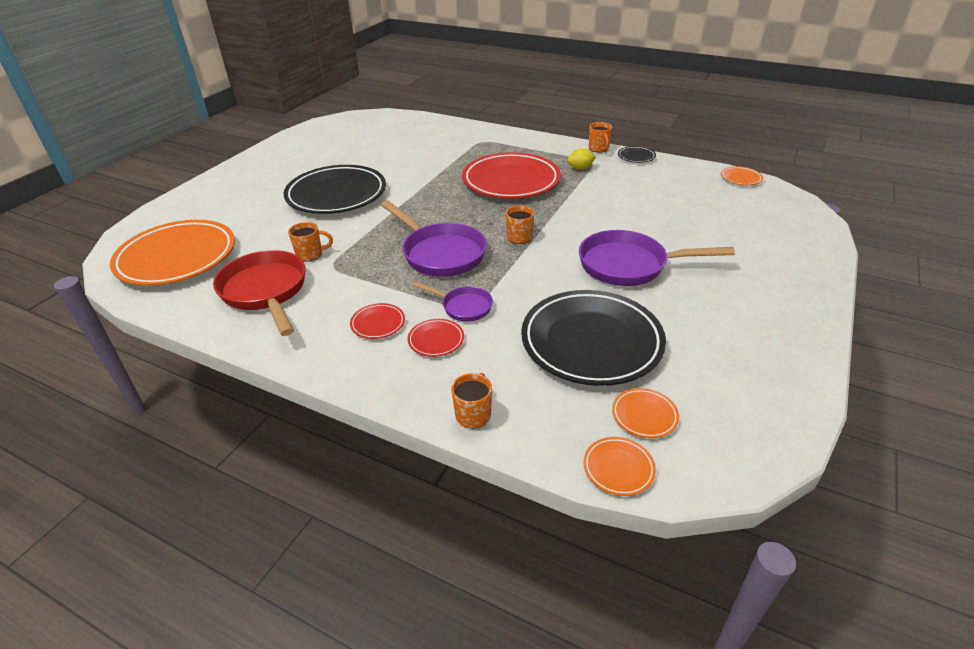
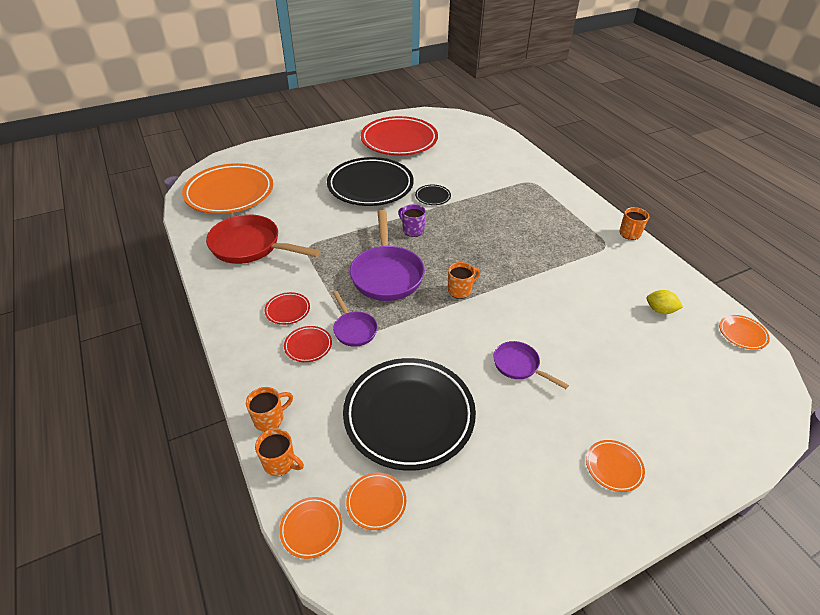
camera: 35 degrees right, 5 degrees up
(266, 291) = (250, 246): red pan -> red pan turned 75 degrees counterclockwise
(310, 254) = (304, 230): orange mug -> orange mug (280, 463)
(422, 212) = (412, 230): none -> purple mug
(511, 181) = (512, 233): red plate -> red plate (399, 140)
(580, 168) = (588, 247): yellow lemon -> yellow lemon (660, 310)
(629, 265) = (519, 366): purple pan -> purple pan, size x0.54
(636, 157) = (657, 259): black plate -> black plate (433, 197)
(767, 293) = (613, 467): none -> orange plate

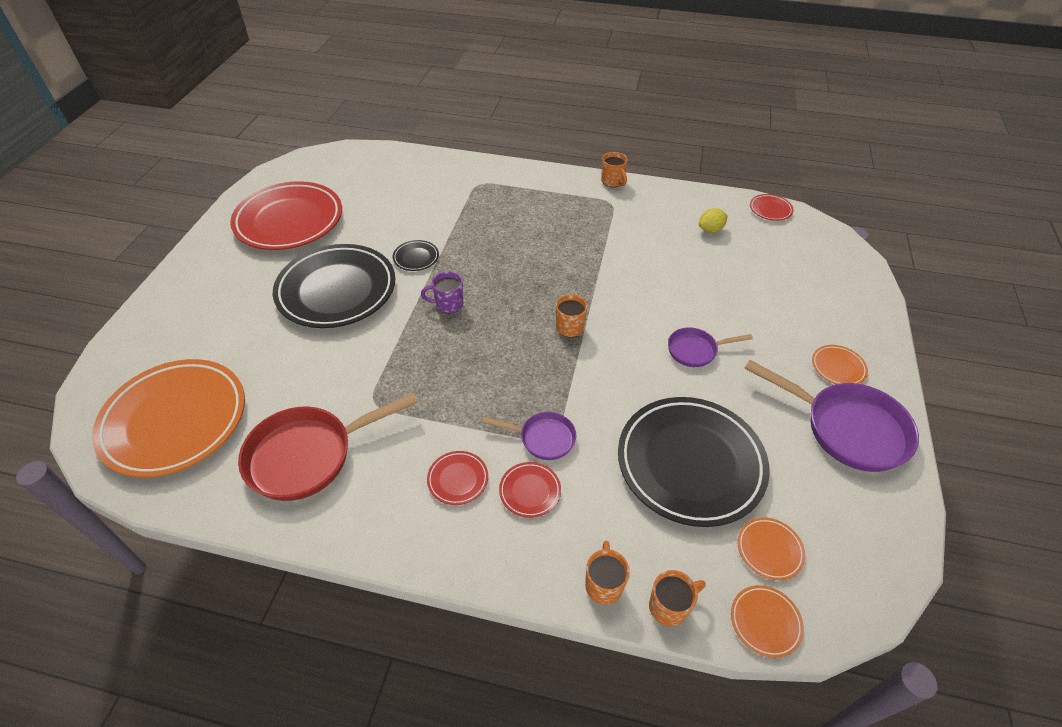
camera: 50 degrees left, 5 degrees up
(387, 274) = (490, 364): purple pan -> purple pan (847, 428)
(742, 334) = (770, 209): orange plate -> red plate

